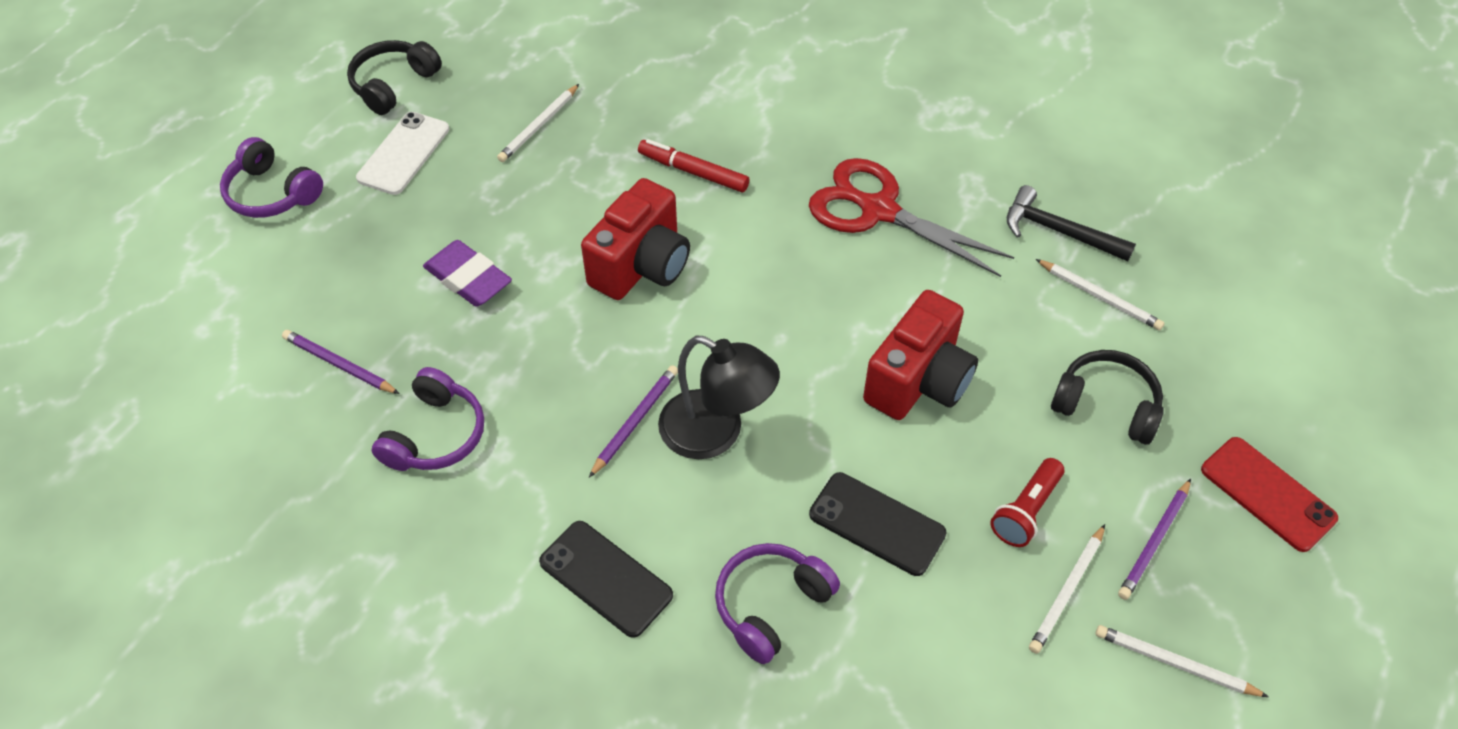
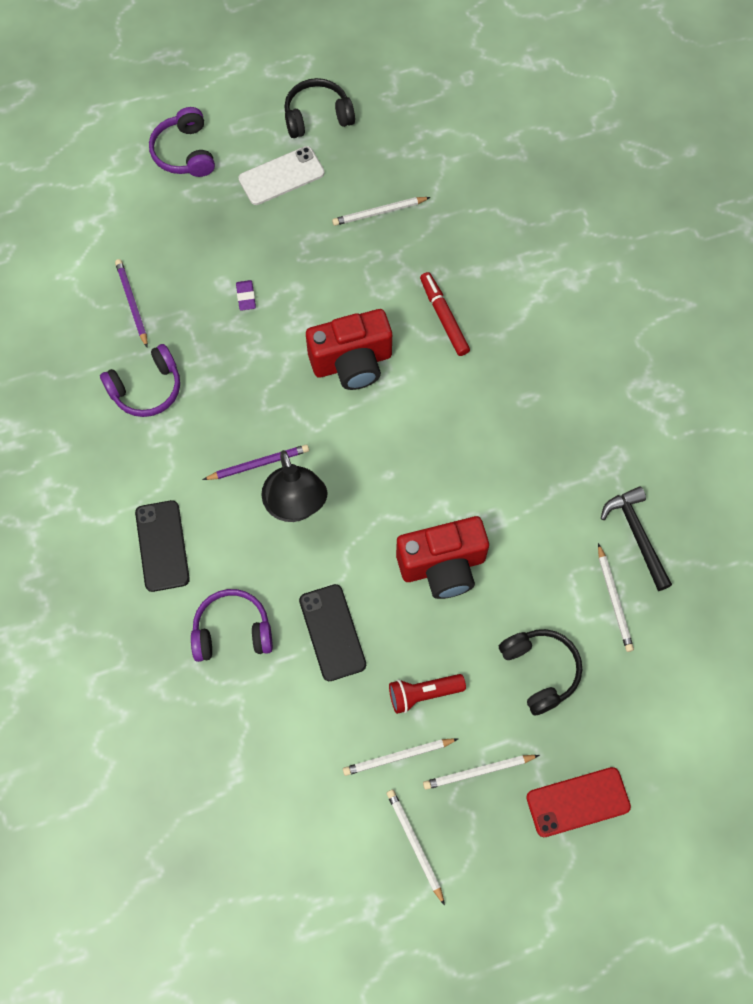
camera: 40 degrees right, 15 degrees up
(468, 279) = (246, 297): purple eraser -> purple eraser, size x0.52
(878, 210) = (534, 432): red scissors -> none
(1154, 541) = (478, 771): purple pencil -> white pencil
(1267, 494) = (578, 802): red phone -> red phone turned 75 degrees clockwise

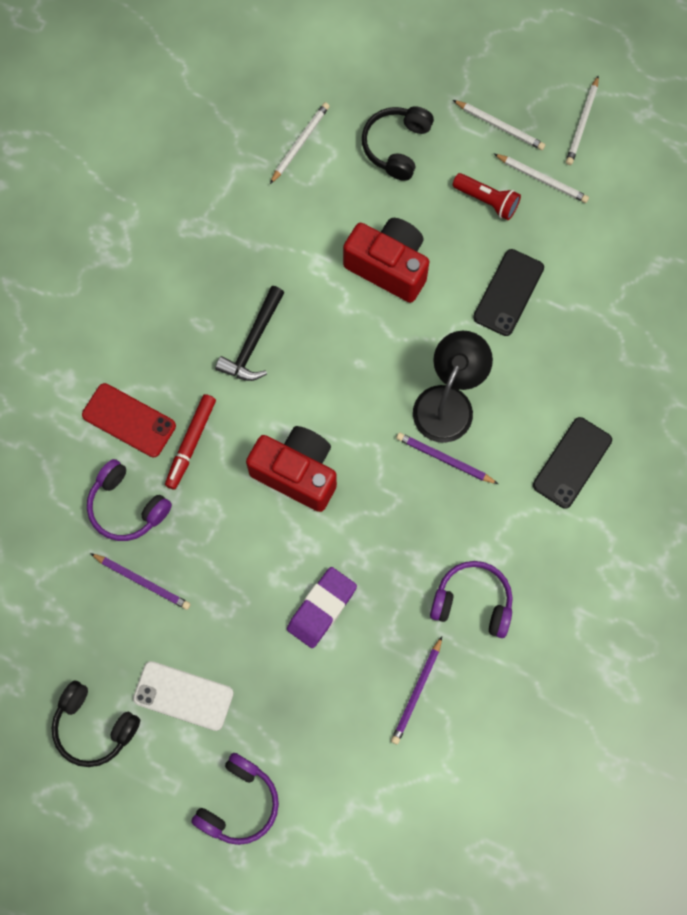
camera: 135 degrees left, 5 degrees up
(232, 631) = (576, 356): purple headphones -> purple headphones (127, 507)
(246, 297) = (322, 608): purple eraser -> purple eraser, size x1.92
(379, 212) = (142, 581): white pencil -> purple pencil
(578, 802) = (456, 57): red phone -> red phone (129, 420)
(637, 535) = (237, 167): black hammer -> black hammer (253, 342)

